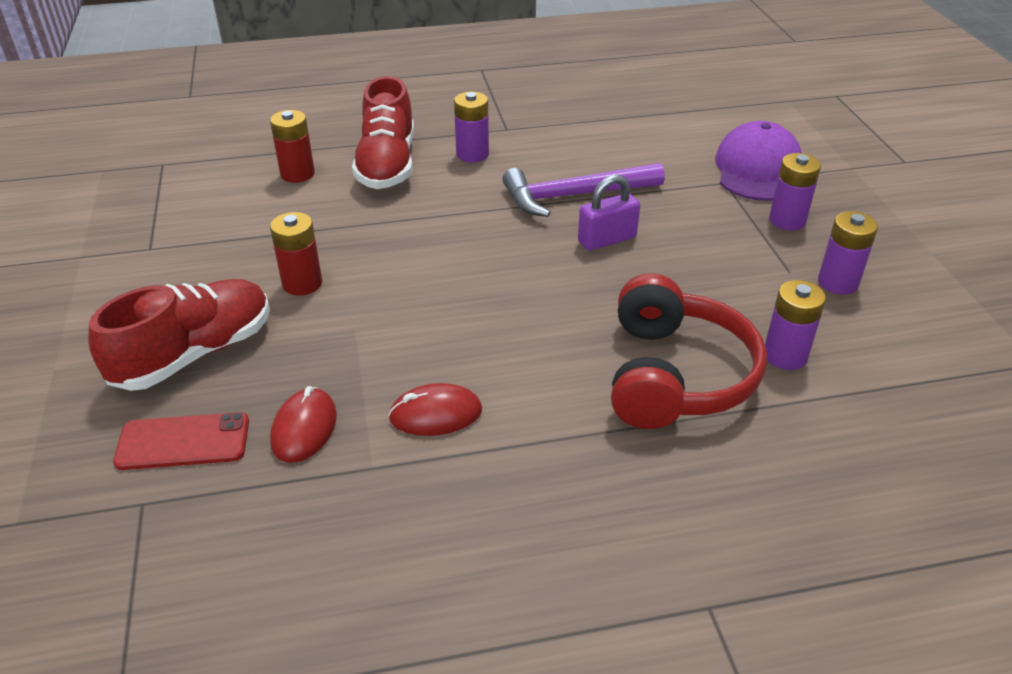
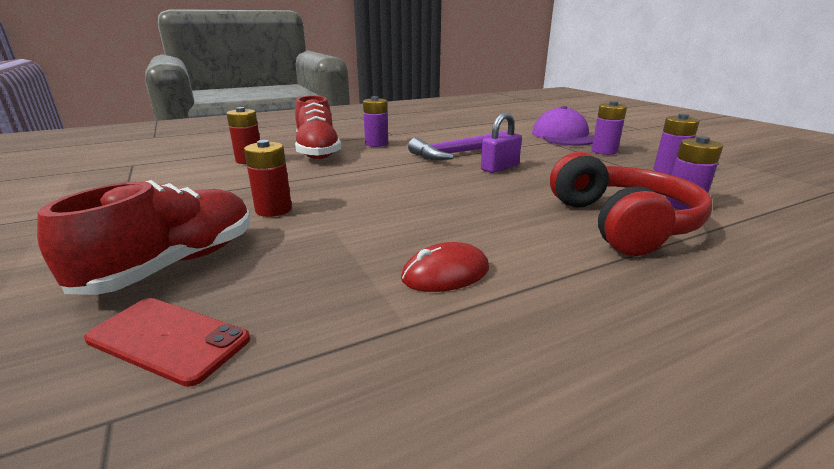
camera: 15 degrees left, 15 degrees down
(183, 441) = (168, 339): red phone -> red phone turned 45 degrees clockwise
(304, 428) = (315, 304): red mouse -> none

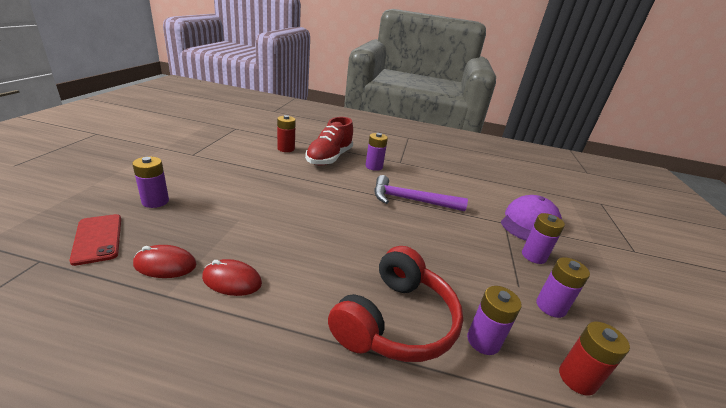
camera: 35 degrees right, 5 degrees up
(174, 264) = (155, 201): red shoe -> purple battery
(273, 210) = (238, 190): red battery -> red battery (577, 378)
(339, 305) = (165, 264): none -> red mouse
(500, 168) = (412, 227): purple padlock -> none

